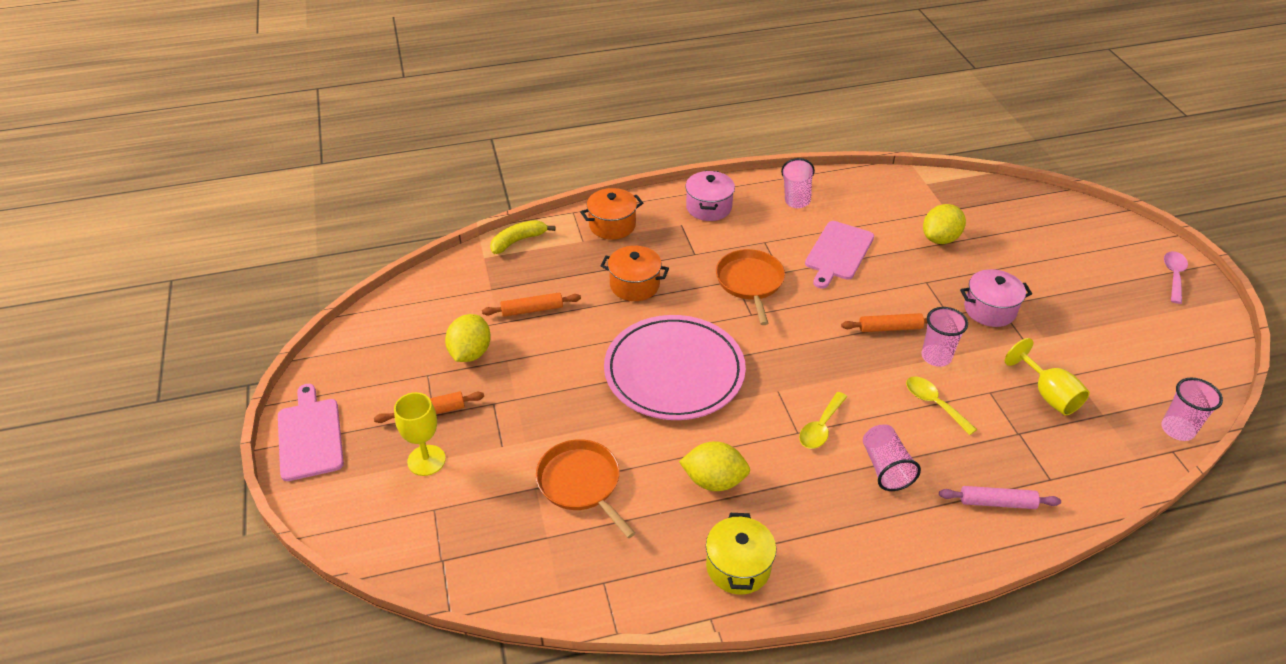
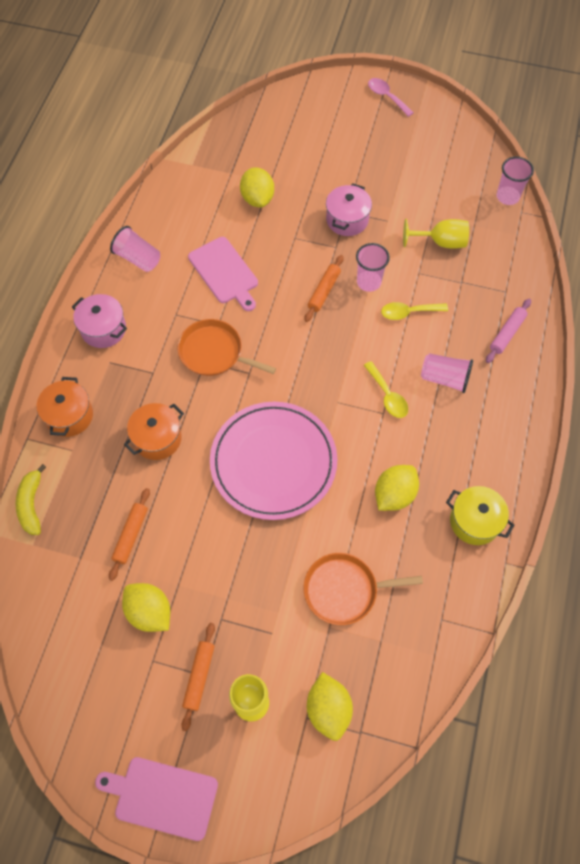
camera: 60 degrees left, 20 degrees up
(451, 523) = (328, 709): none -> yellow lemon

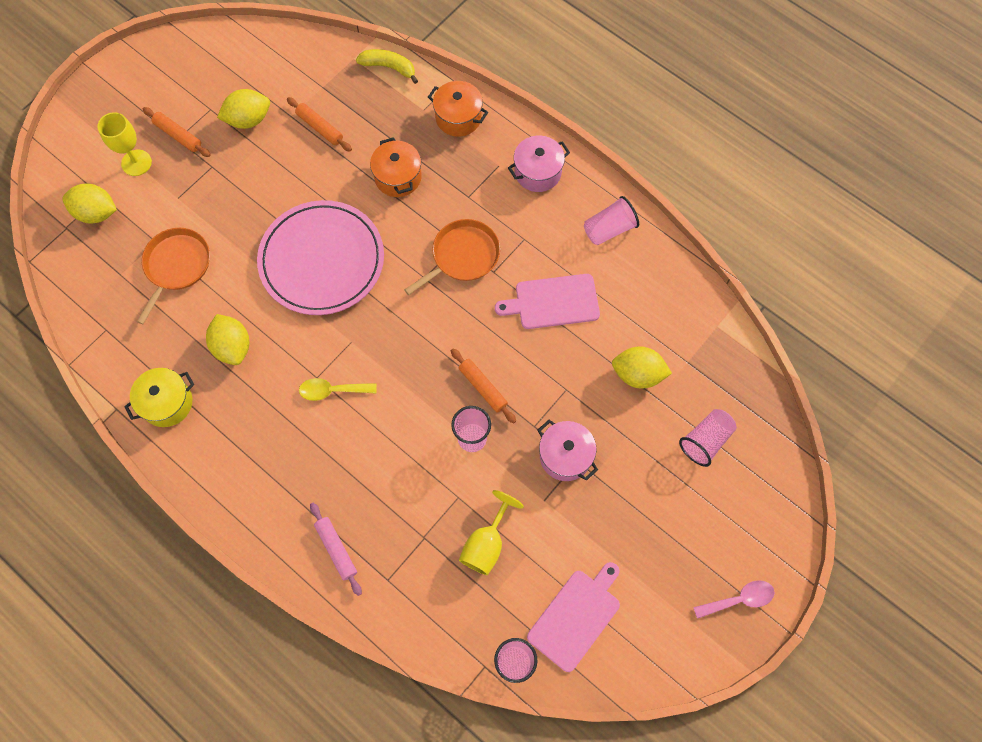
camera: 115 degrees right, 5 degrees up
(162, 797) = (113, 83): pink cutting board -> pink cutting board (576, 616)
(408, 312) = (414, 460): yellow spoon -> none
(444, 378) = (320, 455): pink cup -> pink cup (705, 441)

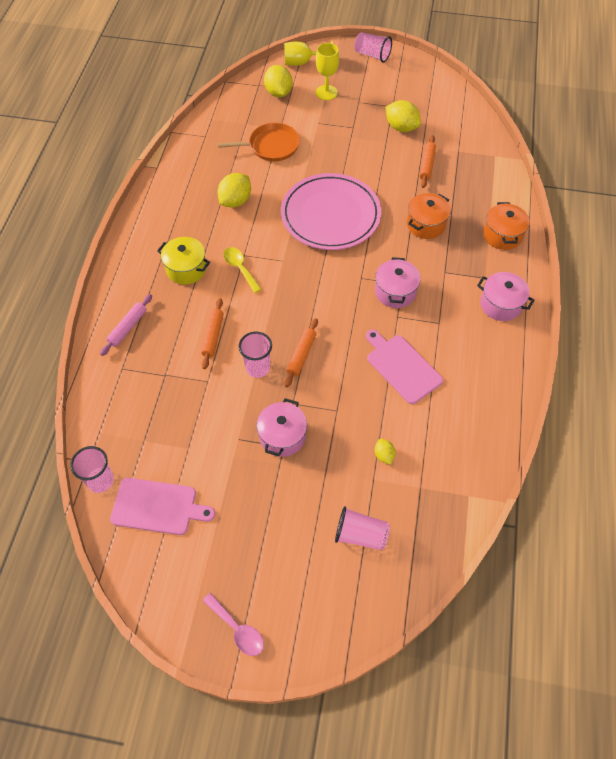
camera: 60 degrees right, 10 degrees down
(167, 403) = (176, 189): yellow pot -> yellow pot (186, 269)
(178, 135) = (361, 101): orange rolling pin -> orange rolling pin (213, 336)
(389, 67) = (506, 177): yellow banana -> none
(462, 256) = (395, 292): orange pan -> pink pot
(486, 544) = (182, 417): yellow goblet -> yellow goblet (302, 63)
(609, 229) = (492, 375): pink cup -> pink cup (372, 55)
(638, 374) = (384, 455): yellow lemon -> yellow lemon, size x0.53

